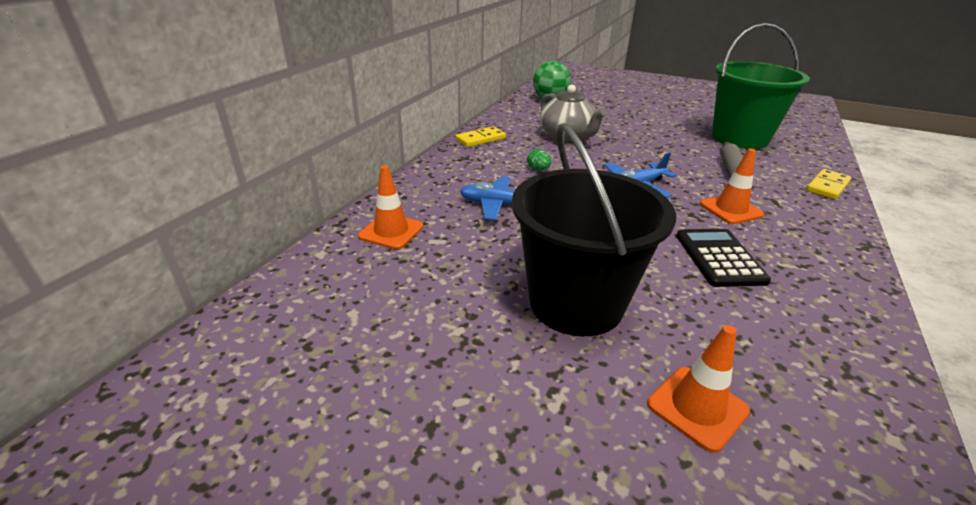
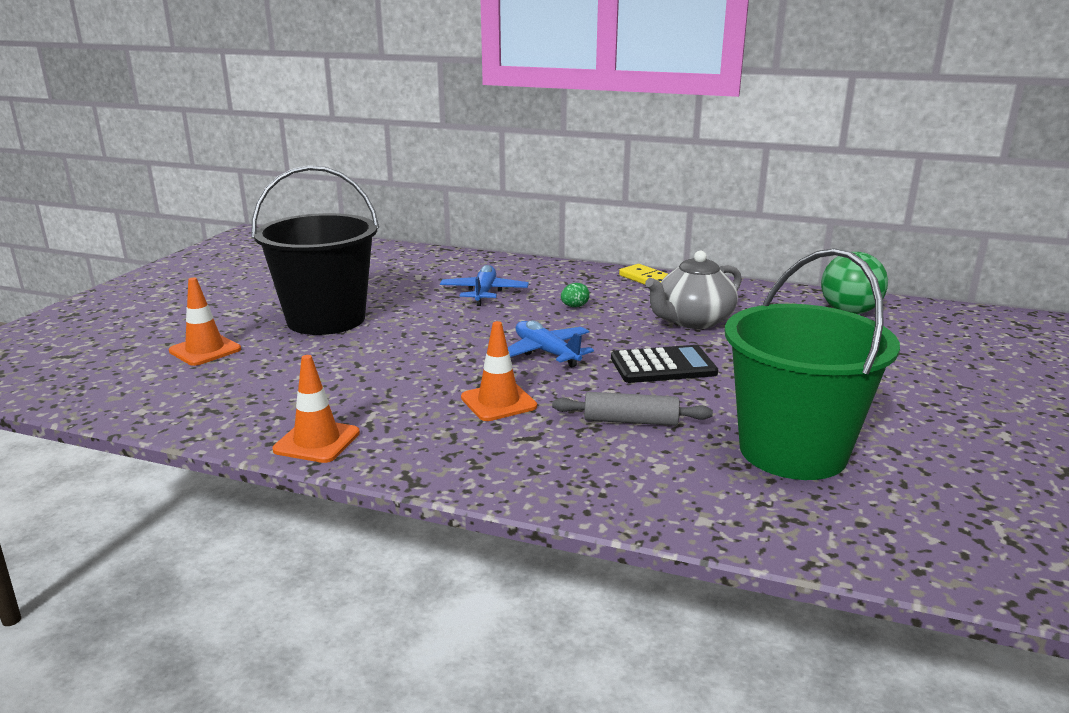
camera: 85 degrees right, 10 degrees down
(391, 231) = (431, 263): orange traffic cone -> orange traffic cone (317, 441)
(719, 258) = (387, 381): black calculator -> black calculator (663, 366)
(827, 186) = (602, 496): yellow domino -> none

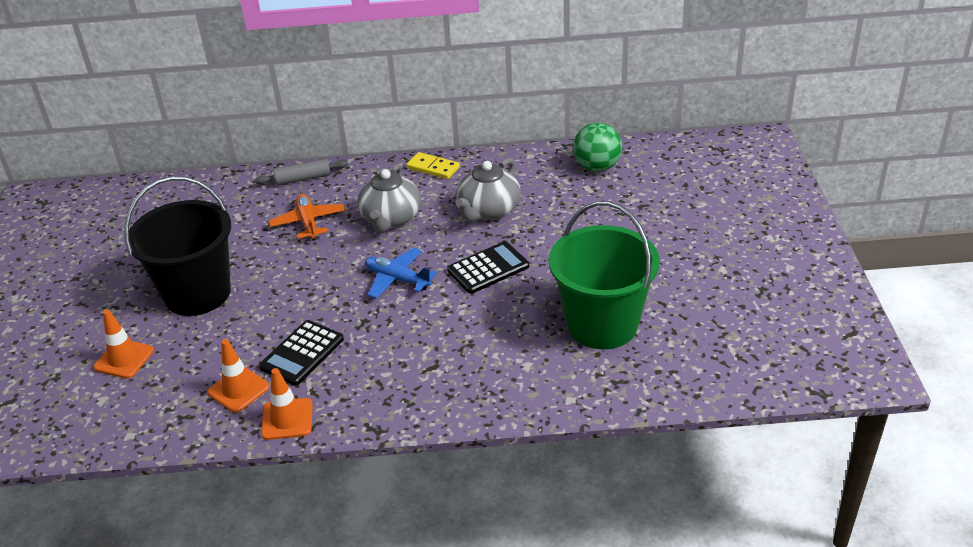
camera: 20 degrees left, 15 degrees up
(387, 388) = (302, 353): none -> black calculator
(484, 293) = (308, 222): blue plane -> orange plane
(498, 402) = (391, 341): orange traffic cone -> orange traffic cone (239, 389)
(574, 306) = (391, 219): green egg -> grey teapot
(630, 421) = (490, 330): grey rolling pin -> grey rolling pin (303, 178)

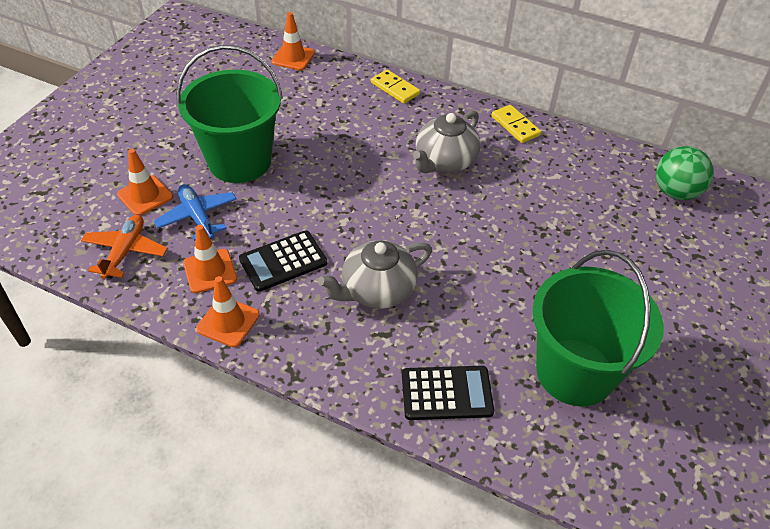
camera: 25 degrees right, 10 degrees up
(183, 189) = (293, 57): none -> orange traffic cone
(197, 293) = (240, 161): black bucket -> green bucket
(303, 178) = (395, 88): grey rolling pin -> yellow domino
(308, 222) = (372, 133): orange plane -> orange plane (125, 251)
(397, 279) = (411, 226): blue plane -> blue plane (197, 217)
(488, 211) = (539, 193): grey teapot -> grey teapot (377, 290)
(488, 268) = (501, 254): black calculator -> black calculator (446, 393)

